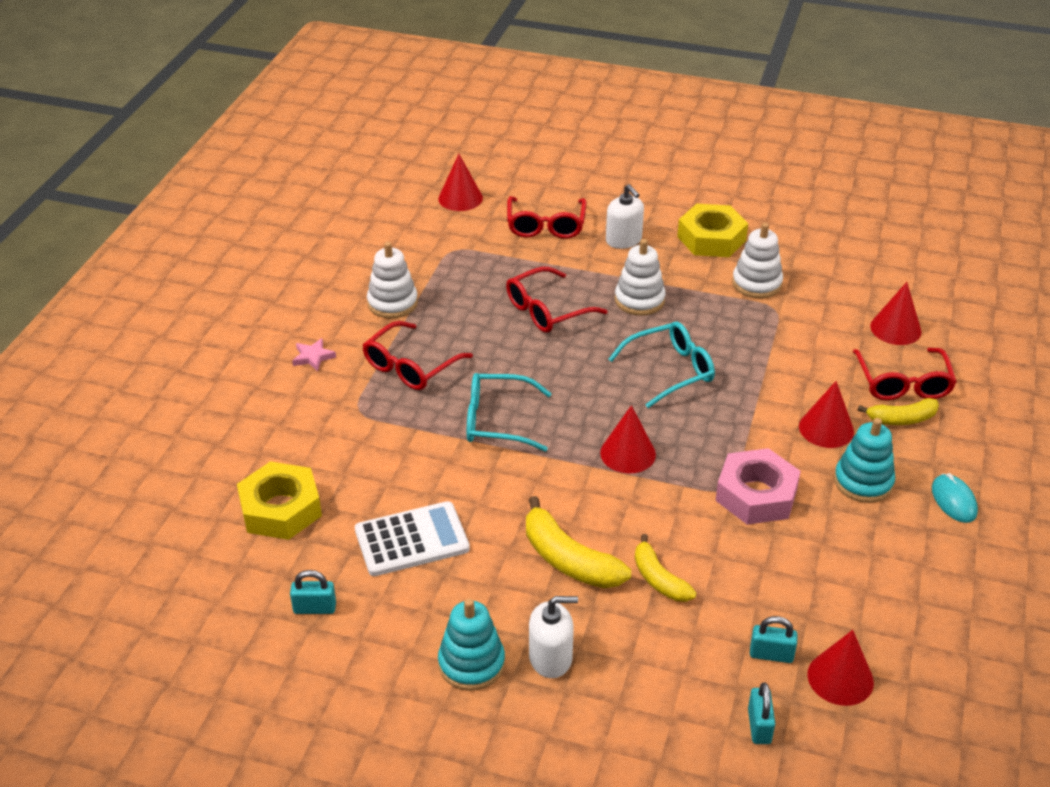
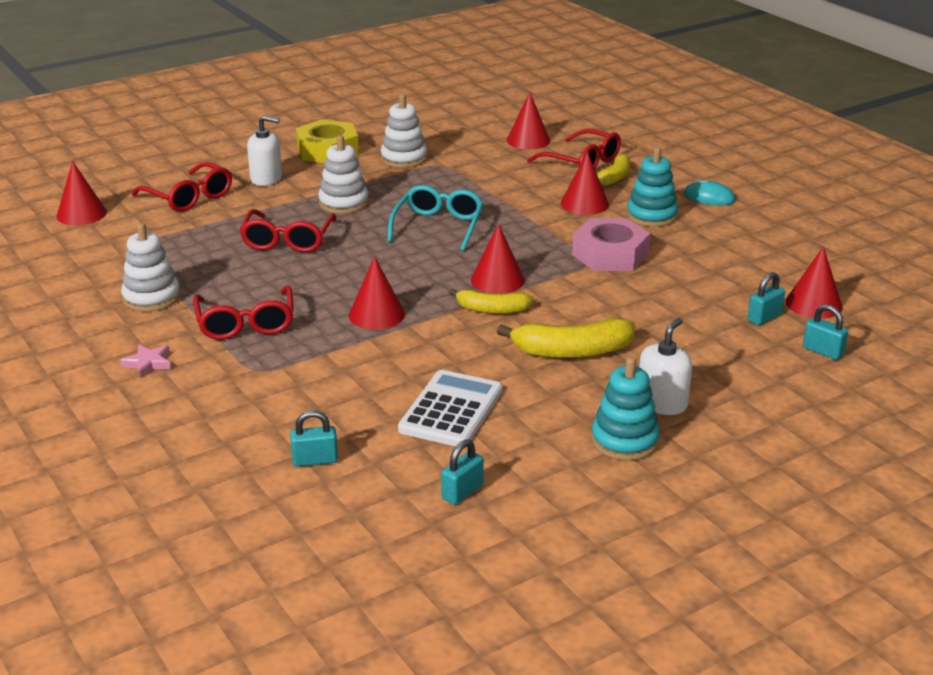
camera: 50 degrees left, 10 degrees down
(280, 509) = (315, 460): yellow nut -> turquoise padlock
(497, 421) = (376, 314): turquoise glasses -> red cone
(658, 579) = (640, 325): yellow banana -> yellow banana (492, 309)

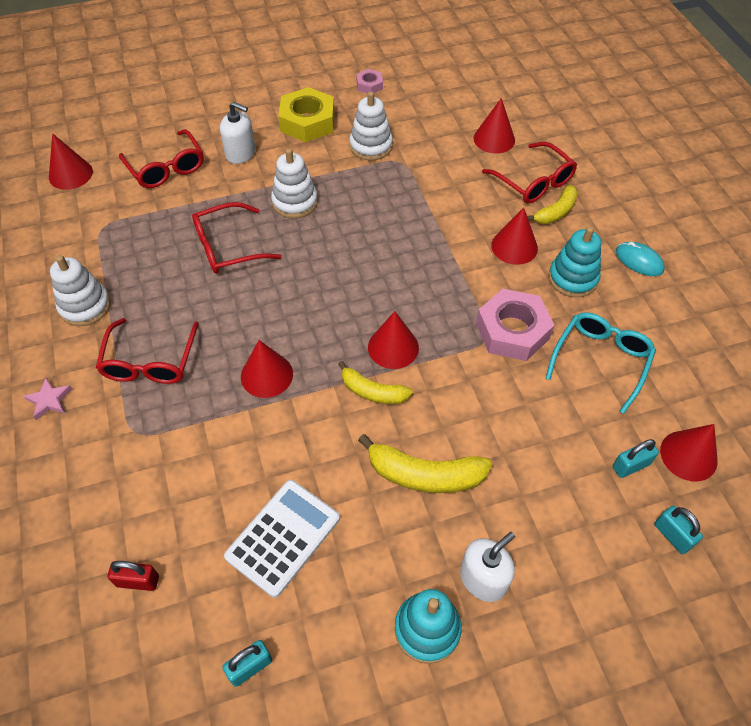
camera: 15 degrees right, 25 degrees up
(288, 240) = (227, 247): red glasses -> red glasses turned 45 degrees clockwise
(315, 460) = (138, 581): turquoise padlock -> red padlock
(380, 120) = (369, 85): none -> pink nut
(438, 226) = (367, 254): turquoise glasses -> turquoise glasses (601, 360)

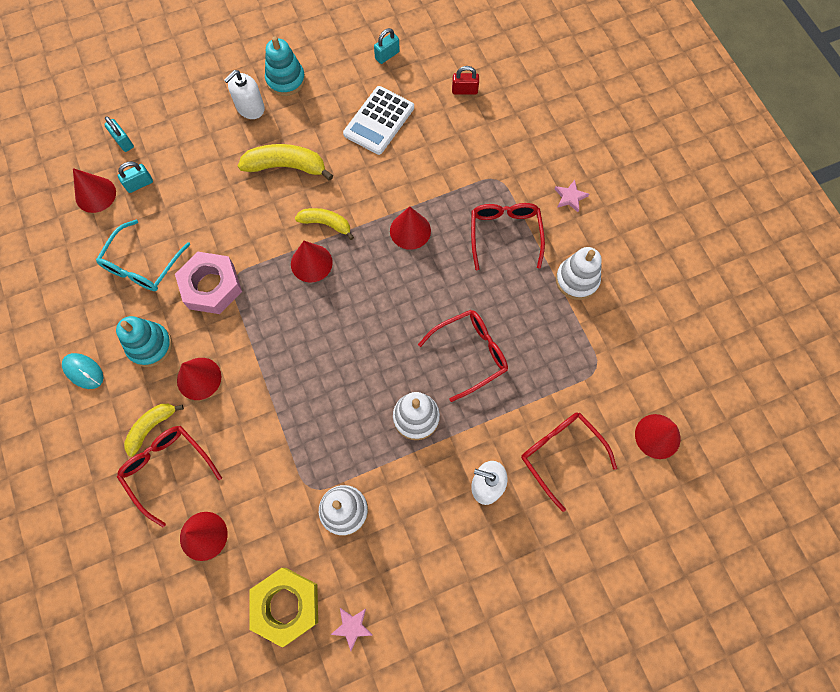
camera: 175 degrees right, 15 degrees up
(307, 122) = (420, 546): yellow nut -> yellow nut (286, 605)
(369, 85) = (352, 627): pink nut -> pink star

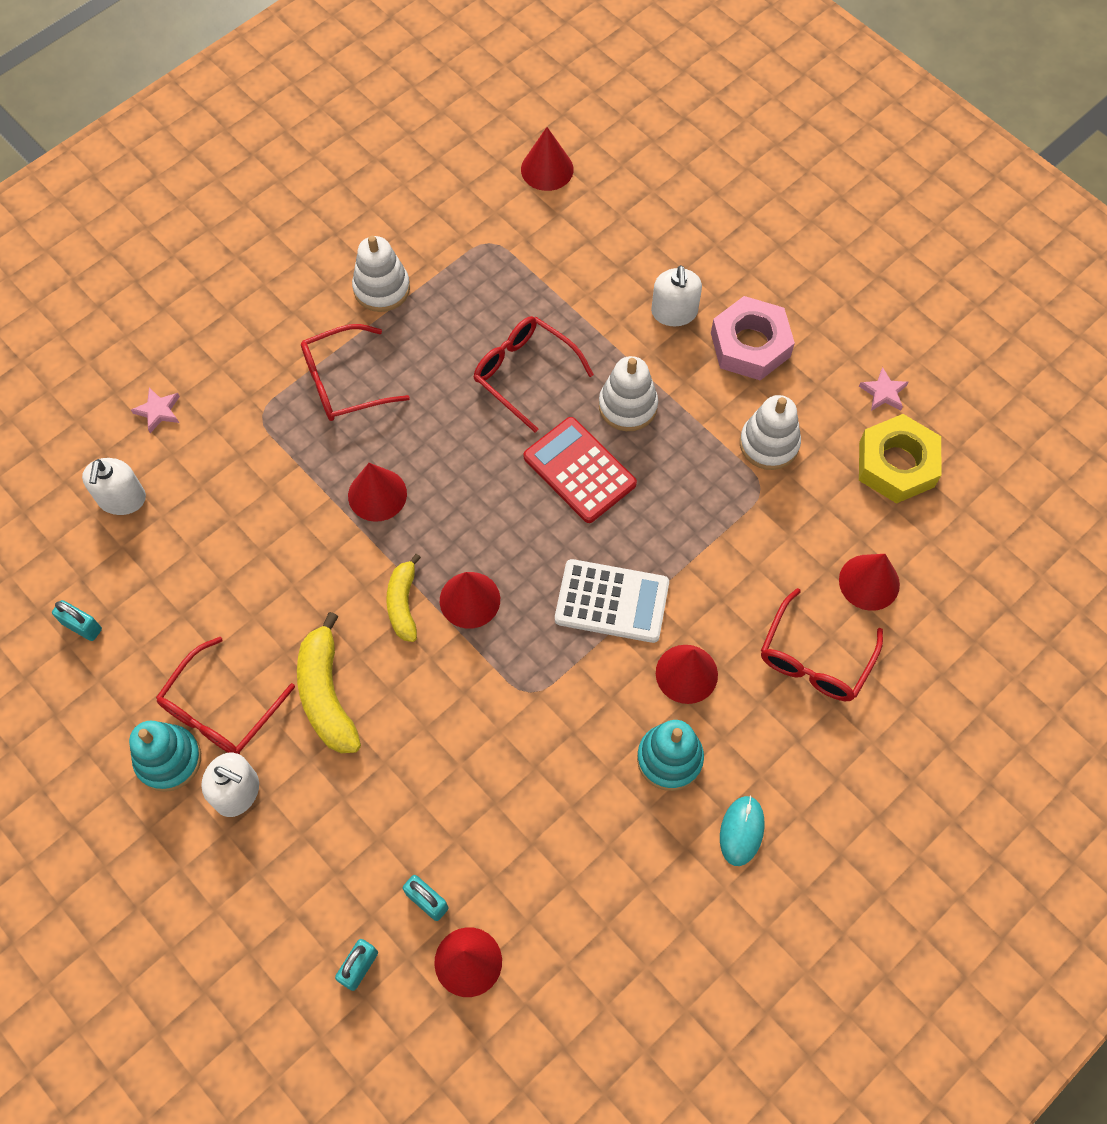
camera: 110 degrees left, 5 degrees down
(142, 265) = (557, 828): turquoise glasses -> none
(151, 427) = (774, 703): yellow banana -> none
(211, 286) = (553, 716): pink nut -> pink nut (750, 345)
(377, 364) = (579, 470): none -> red calculator
(379, 121) = (208, 595): white calculator -> white calculator (612, 601)
(464, 90) = (122, 498): red padlock -> white soap dispenser
(560, 454) = (607, 252): red glasses -> red glasses (220, 710)
(570, 197) = (263, 324): pink star -> pink star (158, 411)

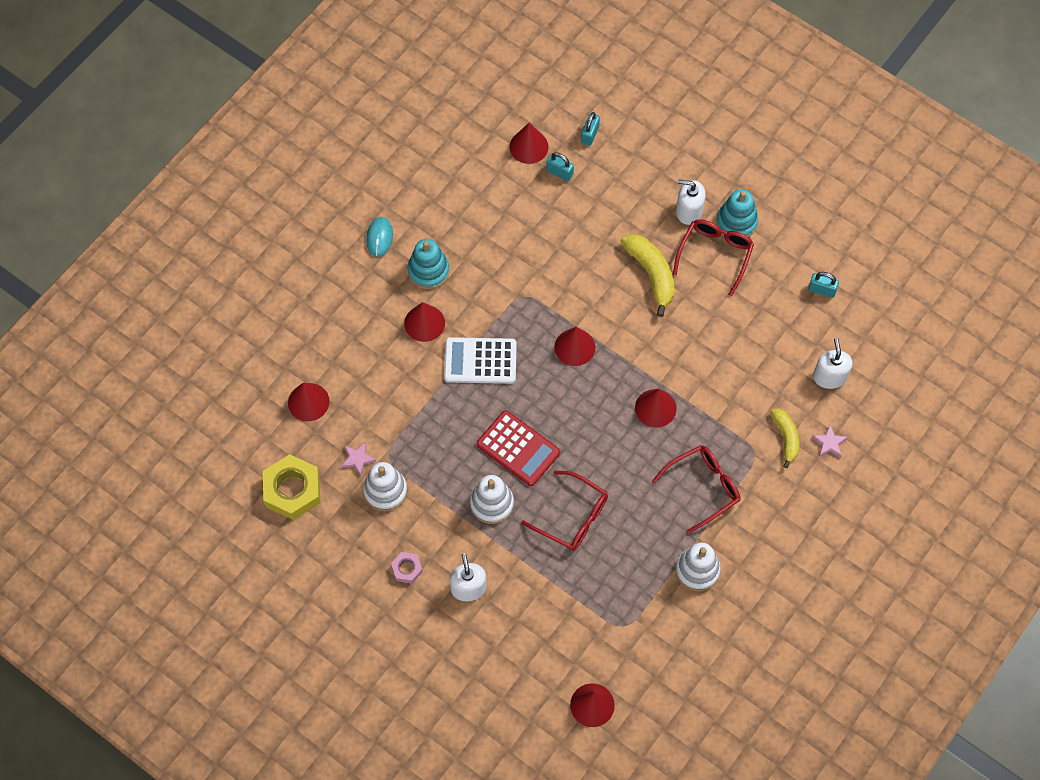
camera: 170 degrees right, 0 degrees up
(403, 603) = (618, 337): yellow banana -> yellow banana (786, 438)
(750, 345) = (407, 569): pink nut -> pink nut, size x0.50
(815, 658) = (342, 346): red glasses -> none
(883, 392) = (304, 546): pink star -> pink star (357, 459)

